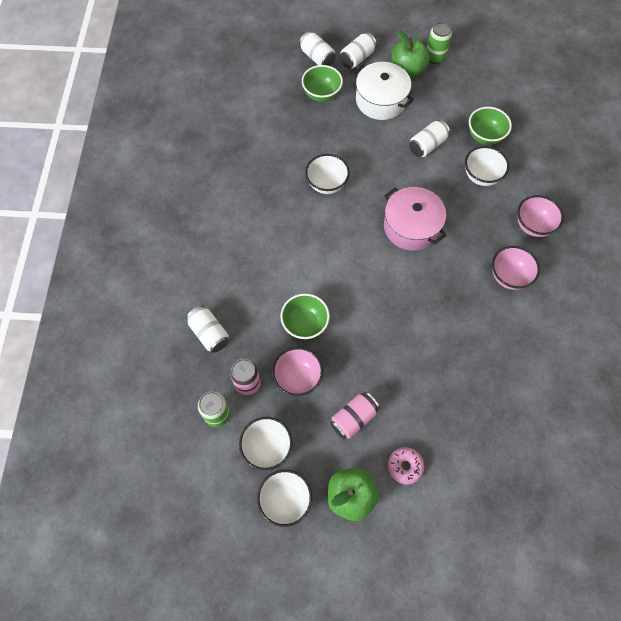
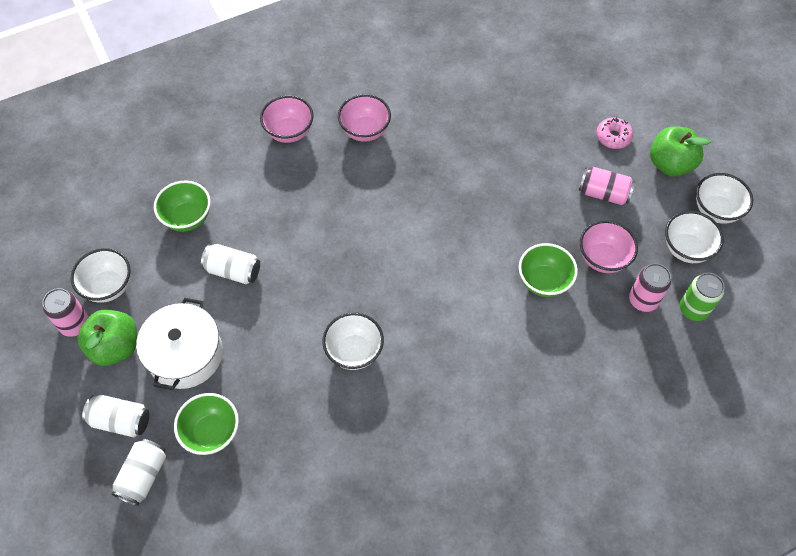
camera: 120 degrees left, 5 degrees down
(209, 333) = (622, 368): white can -> none
(411, 226) = (359, 238): pink pot -> none
(435, 57) = (75, 324): green can -> pink can
(481, 176) = (249, 200): white bowl -> white bowl (108, 287)

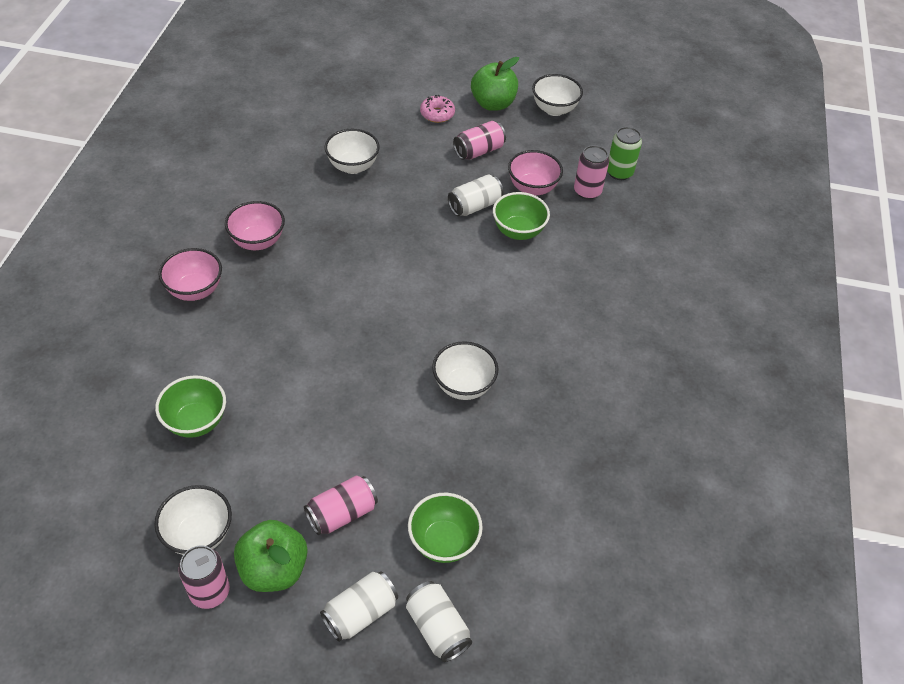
camera: 55 degrees left, 10 degrees down
(185, 354) = (342, 514): white pot -> pink can
(233, 271) = (293, 421): white can -> white can (474, 206)
(686, 249) = (569, 143): white bowl -> white bowl (353, 166)

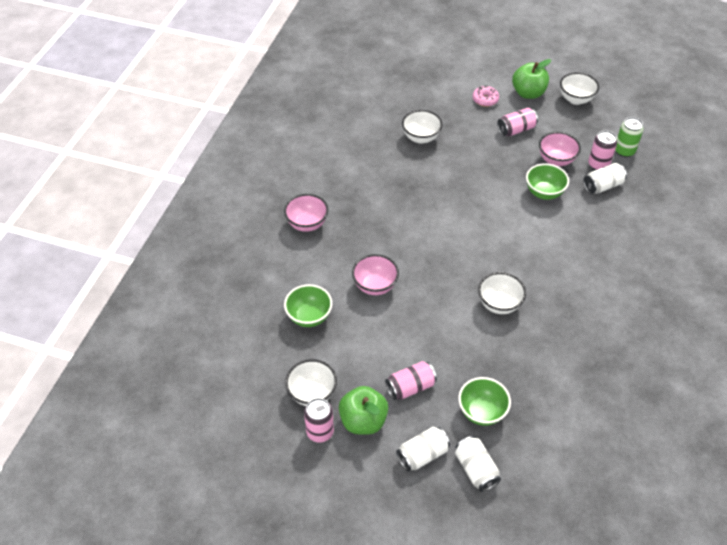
camera: 10 degrees right, 0 degrees up
(258, 241) = (351, 191): pink bowl -> pink bowl (375, 286)
(474, 206) = (511, 172): white can -> white can (602, 186)

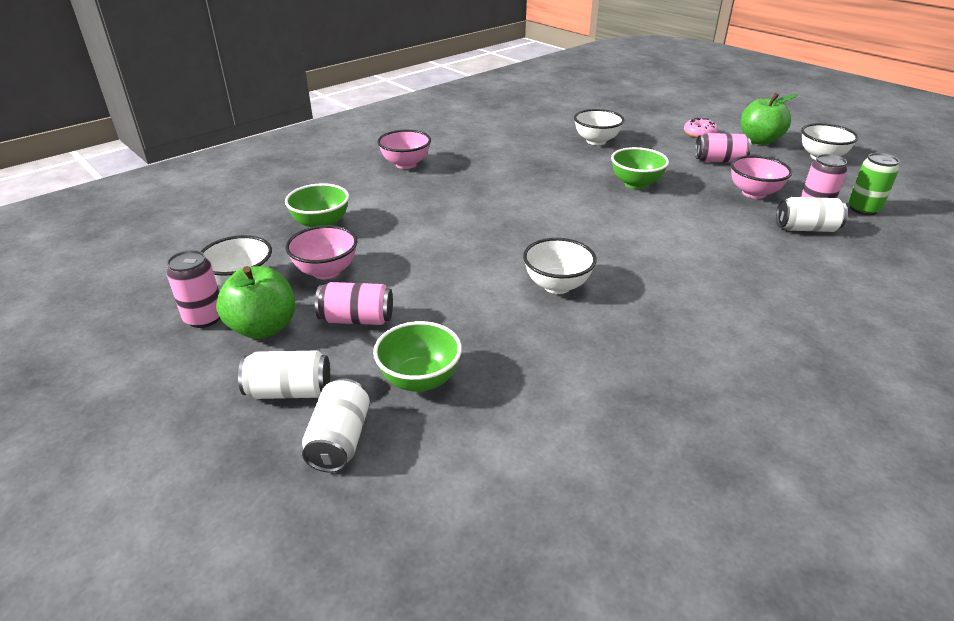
camera: 30 degrees right, 15 degrees down
(375, 286) = (421, 224): pink bowl -> pink bowl (326, 271)
(544, 193) = (713, 213): green bowl -> green bowl (635, 184)

